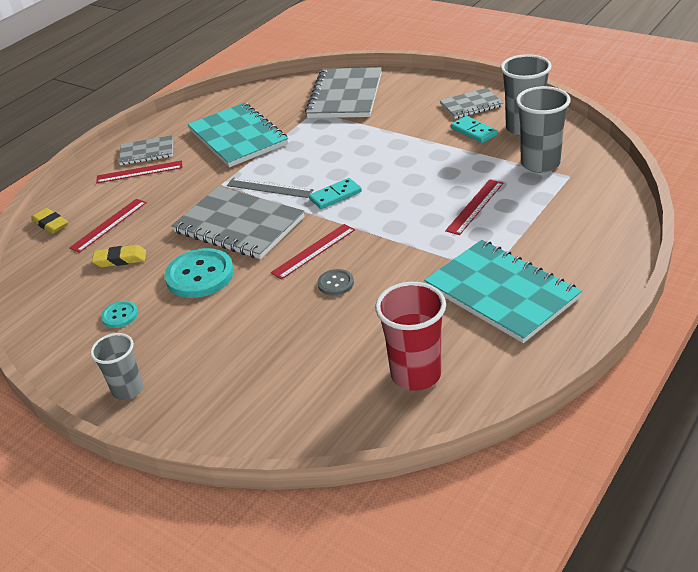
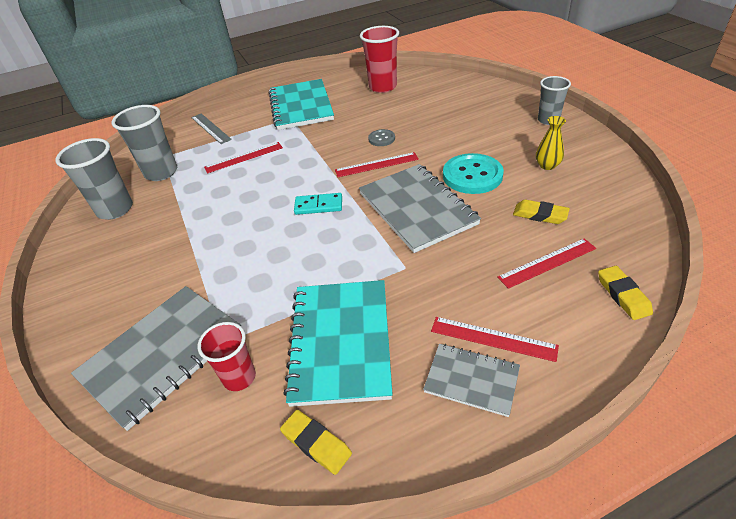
camera: 150 degrees left, 5 degrees up
(120, 315) = (547, 165): turquoise button -> yellow vase
(220, 106) = (316, 444): none -> yellow eraser
(269, 188) = (363, 239): grey ruler -> grey ruler (211, 128)
(286, 106) = (239, 377): none -> red cup
(471, 105) = (99, 259): grey notebook -> none
(474, 131) = (147, 224): turquoise domino -> none

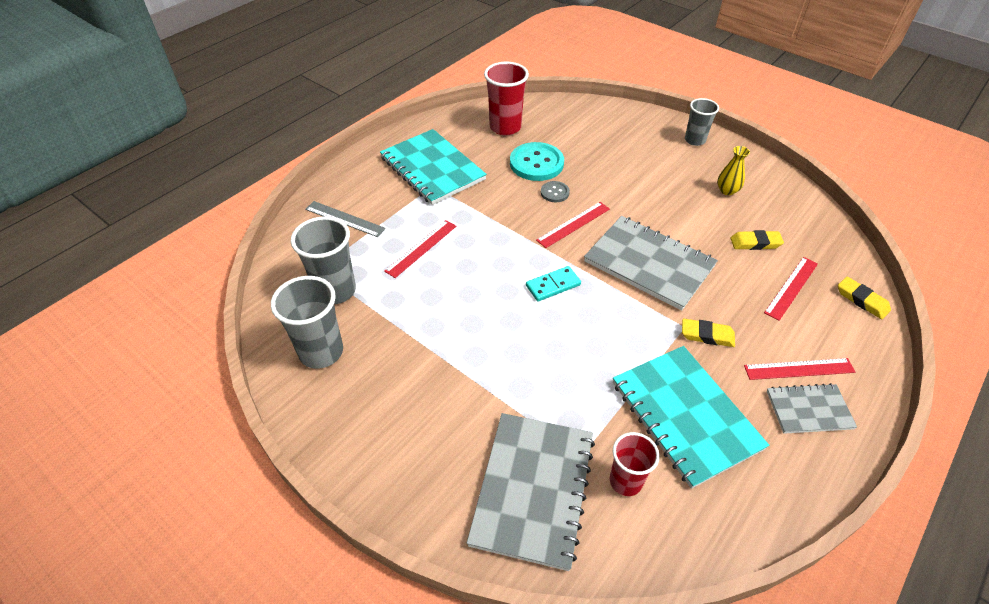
camera: 30 degrees left, 5 degrees up
(316, 444) = (736, 509): yellow eraser -> yellow eraser (707, 335)
(472, 175) = (671, 216): turquoise button -> turquoise button (536, 163)

